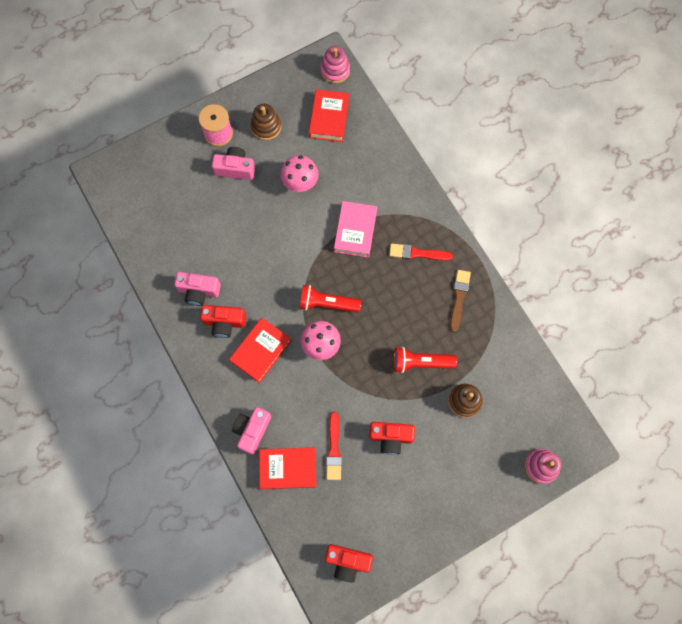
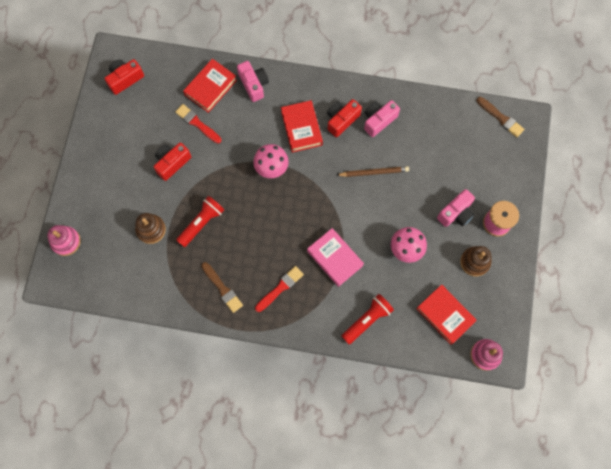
camera: 130 degrees right, 0 degrees up
(115, 194) = (501, 118): none -> brown brush
(252, 258) = (374, 172): none -> brown pencil
(327, 304) = (297, 195): red flashlight -> red flashlight (367, 320)

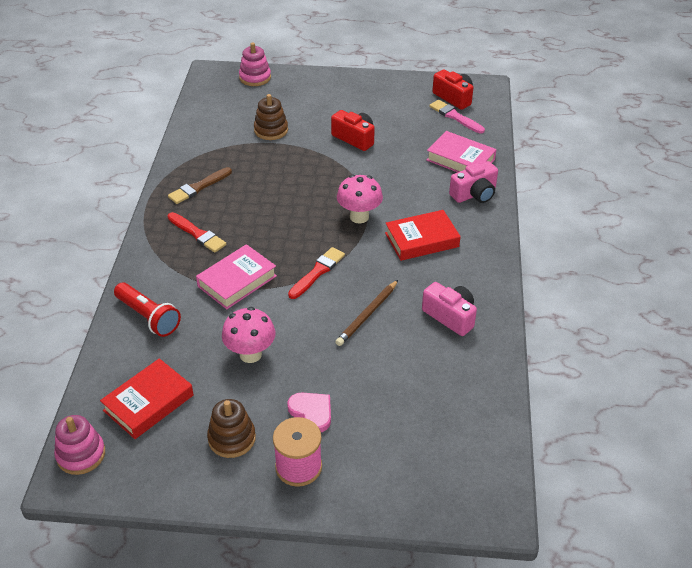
camera: 85 degrees right, 30 degrees down
(152, 82) = (455, 116): none -> pink brush
(197, 123) = (410, 153): red brush -> red brush (317, 272)
(201, 223) = (281, 165): red flashlight -> none
(210, 87) = (460, 160): red book -> pink book
(341, 120) = (442, 278): red camera -> none
(374, 172) = (367, 315): brown pencil -> brown pencil turned 45 degrees clockwise
(456, 213) = (312, 412): pink camera -> pink heart
(501, 118) = (490, 471): brown brush -> none

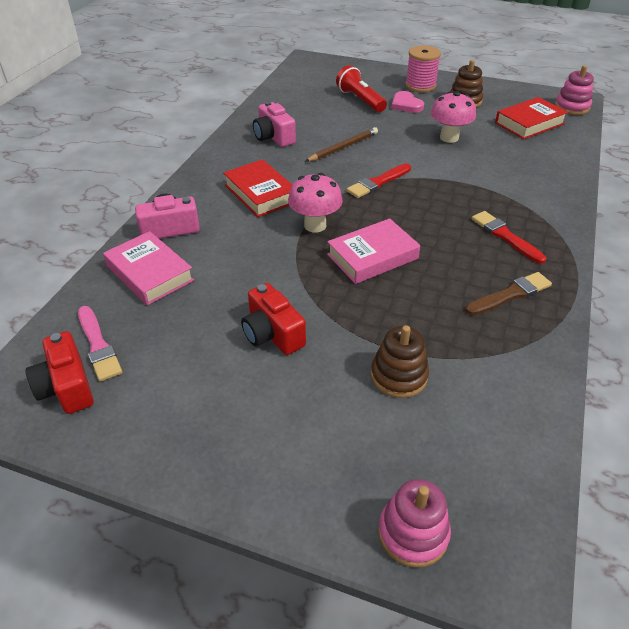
camera: 165 degrees left, 0 degrees up
(148, 317) = (543, 172): red flashlight -> red flashlight (360, 100)
(237, 281) = (459, 187): pink book -> pink book (372, 256)
(421, 240) = (260, 193): red book -> red book turned 60 degrees clockwise

